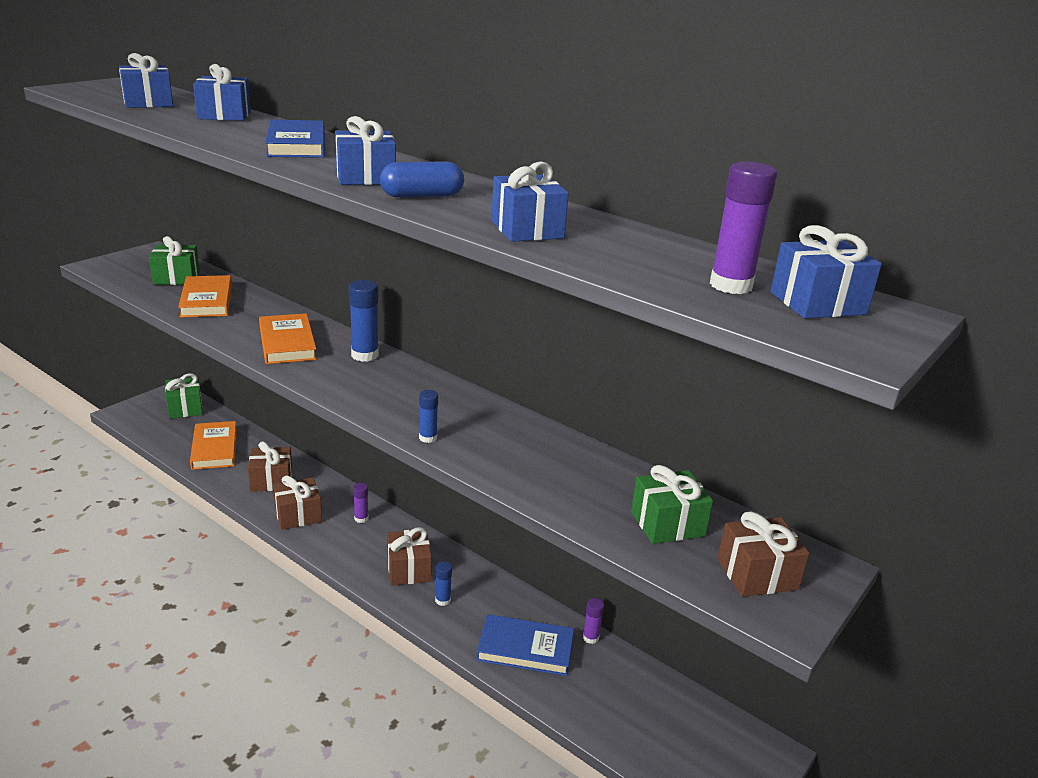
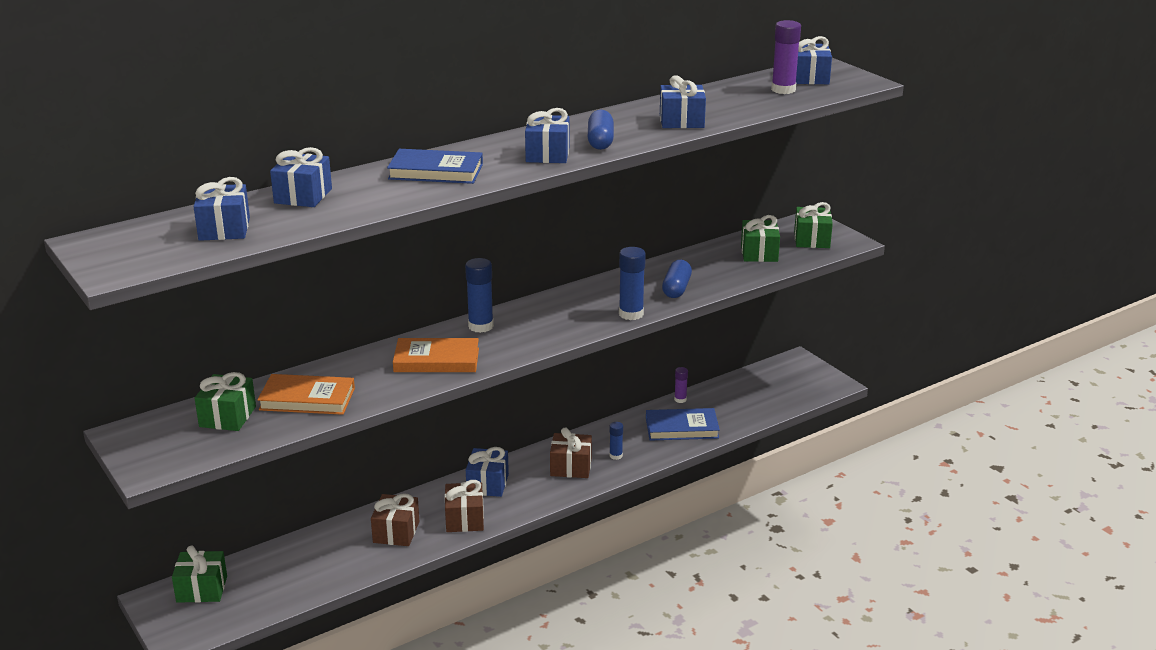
camera: 70 degrees left, 0 degrees up
(214, 448) = (310, 568): orange book -> none
(361, 518) = (487, 484): purple glue stick -> blue gift
(428, 438) = (631, 314): blue glue stick -> blue glue stick, size x1.75
(513, 463) = (676, 289): none -> blue capsule
(525, 648) = (682, 428): blue book -> blue book turned 60 degrees clockwise
(757, 574) = (812, 239): brown gift -> green gift

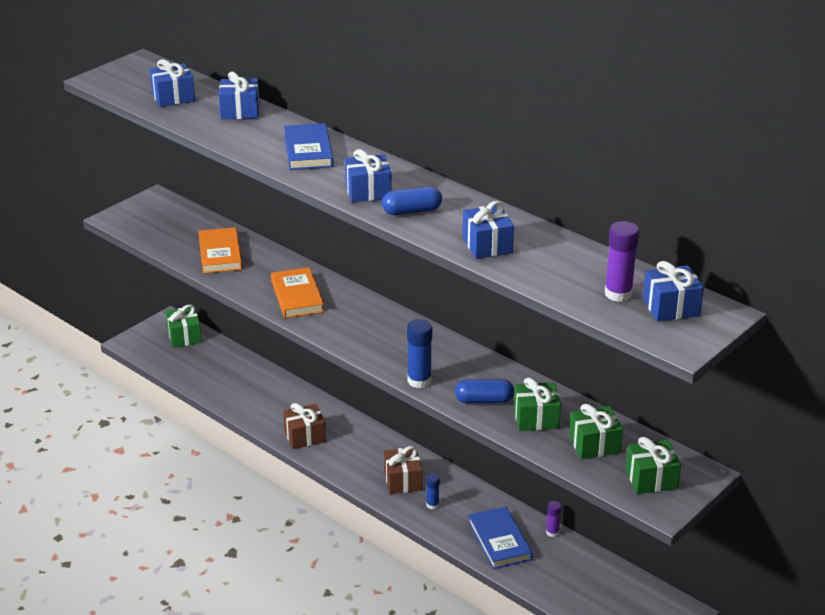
camera: 75 degrees right, 5 degrees up
(227, 417) = (187, 229): green gift -> green gift (536, 418)
(396, 532) = (276, 405): brown gift -> none
(480, 326) = (362, 306): blue glue stick -> none
(487, 484) = (359, 438): blue gift -> none

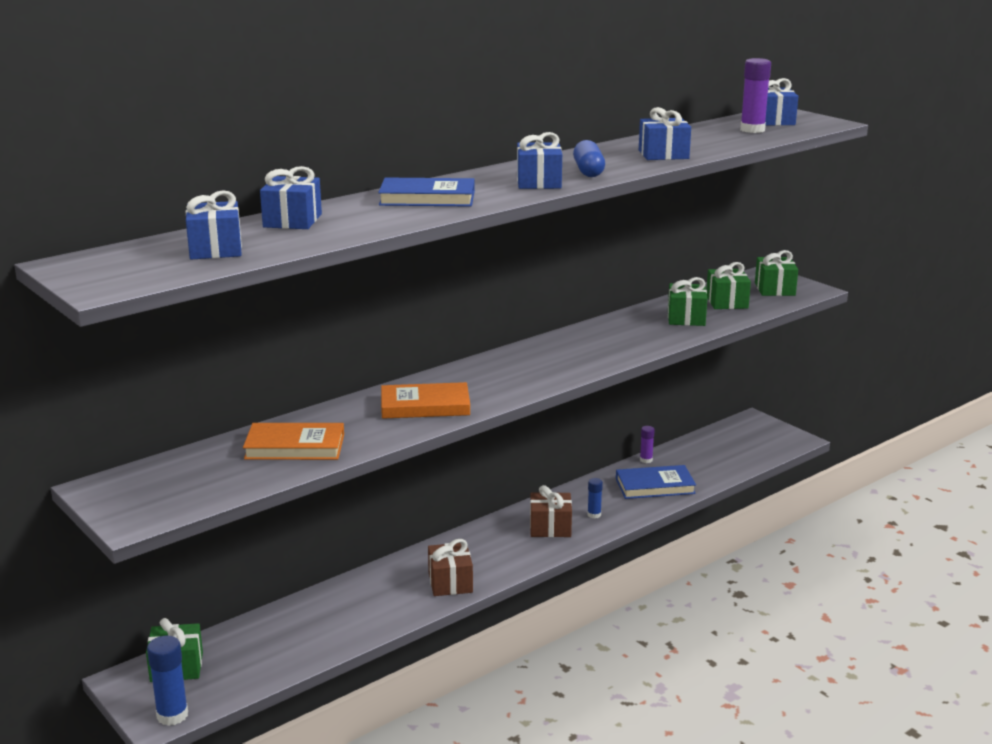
camera: 80 degrees left, 10 degrees down
(419, 381) = (616, 358): blue glue stick -> blue glue stick (172, 715)
(484, 400) = (654, 334): blue capsule -> none

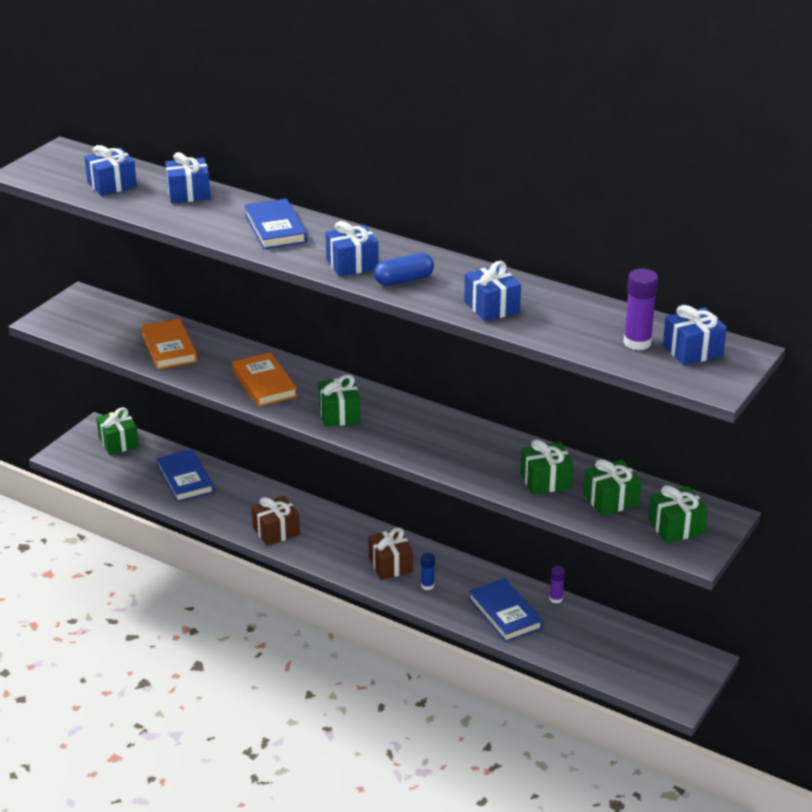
camera: 70 degrees right, 10 degrees up
(172, 715) = (68, 458): blue glue stick -> none
(302, 627) = (185, 479): none -> blue book
(516, 379) = (339, 414): none -> green gift

